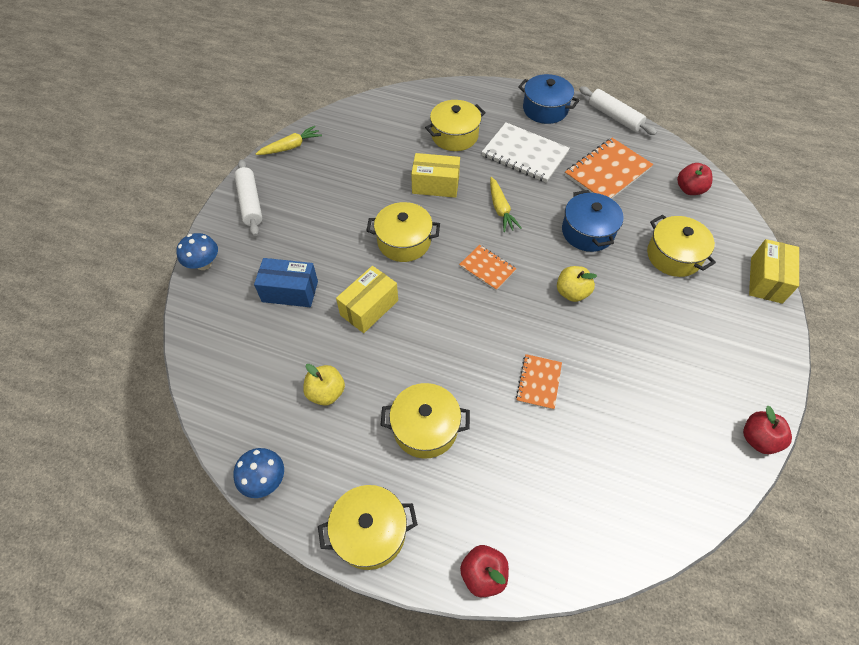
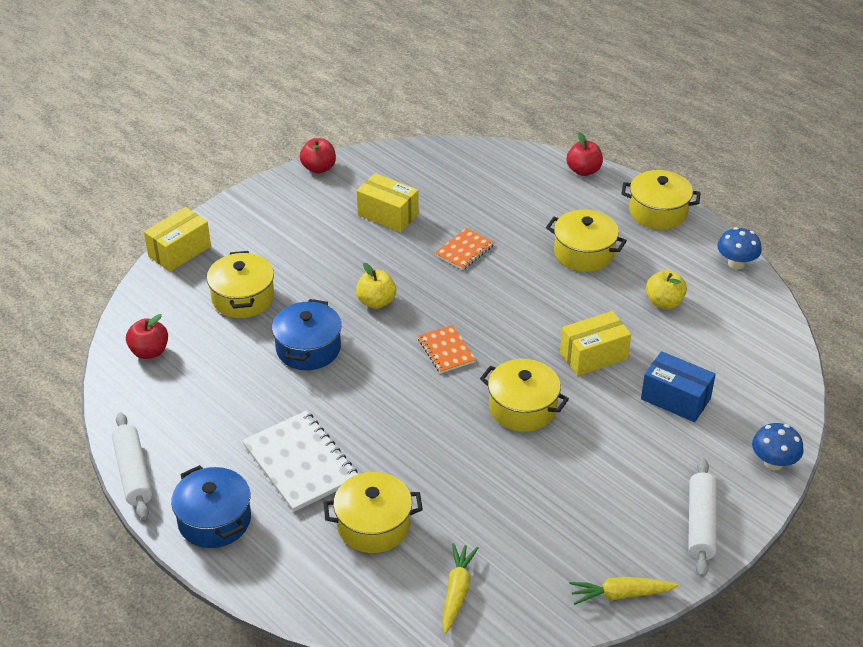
camera: 155 degrees left, 15 degrees down
(435, 185) = (445, 462): yellow box -> yellow box (388, 215)
(500, 209) = (385, 405): yellow carrot -> yellow carrot (457, 591)
(607, 172) = (220, 403): orange notebook -> none

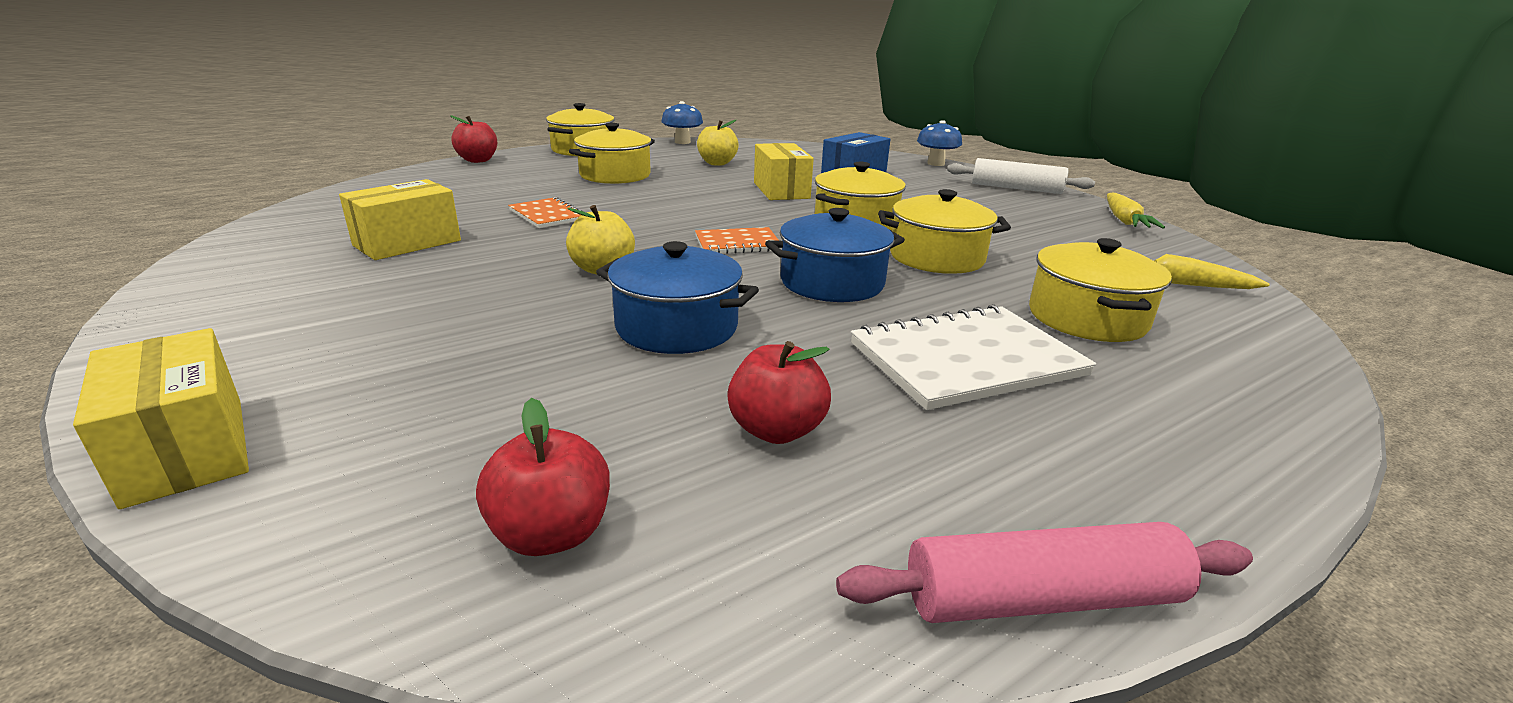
camera: 80 degrees left, 15 degrees down
(133, 472) = (1041, 599): white rolling pin -> pink rolling pin
(214, 520) = (1152, 466): blue pot -> blue pot (832, 282)
(243, 298) = (474, 376): yellow pot -> yellow pot (936, 257)
(319, 168) = (191, 274): red apple -> red apple (776, 430)

